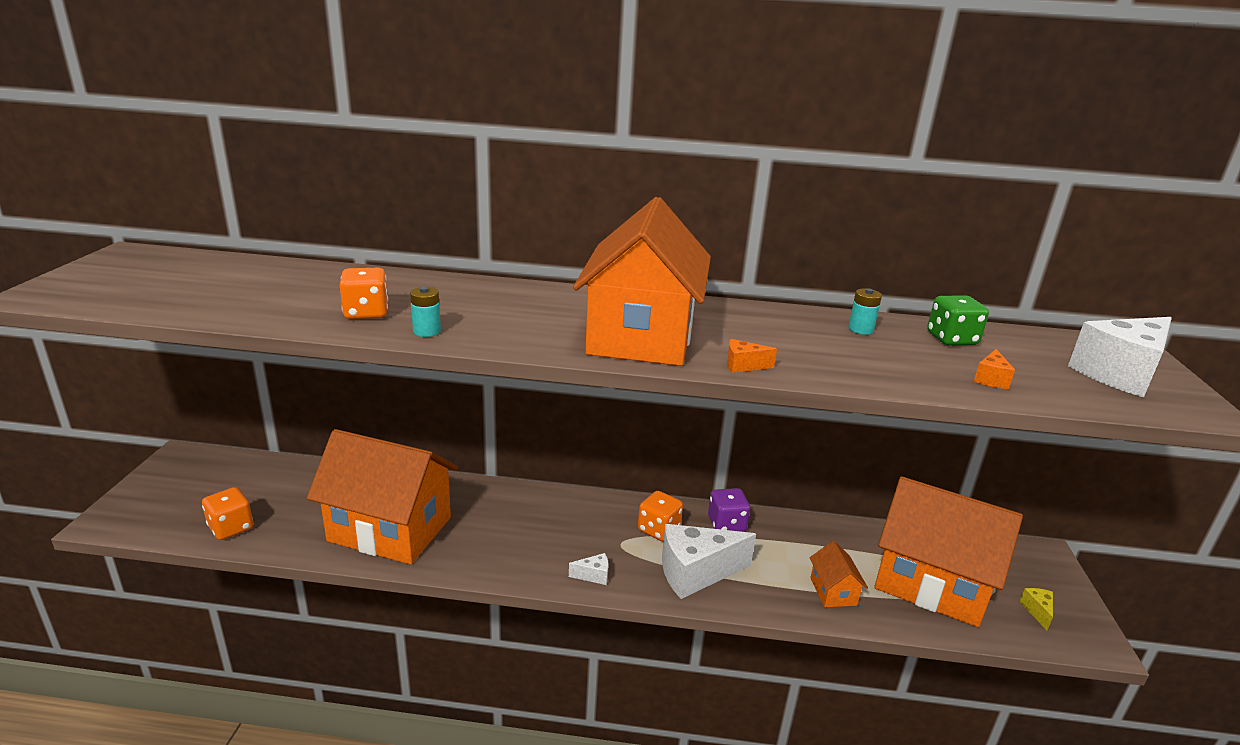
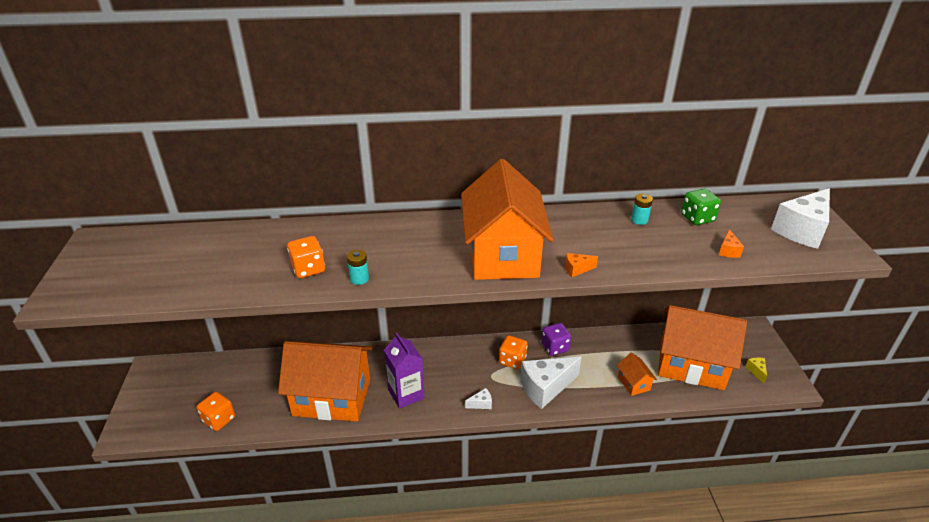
camera: 10 degrees left, 10 degrees up
(492, 543) = (406, 394): none -> purple carton

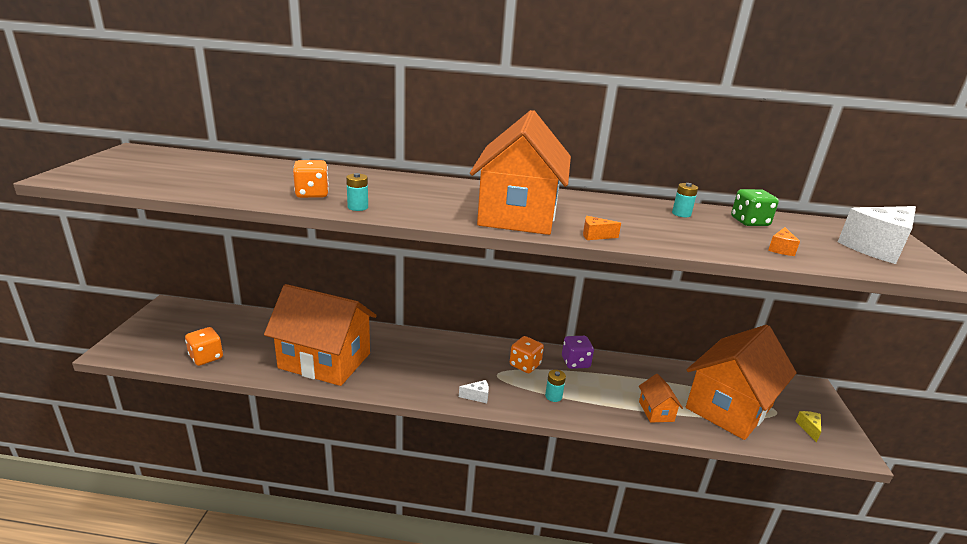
camera: 10 degrees right, 10 degrees down
(406, 394) = (401, 372): purple carton -> none
(545, 388) = (553, 396): white cheese -> turquoise battery
(691, 364) = (729, 407): orange house -> orange house turned 75 degrees counterclockwise

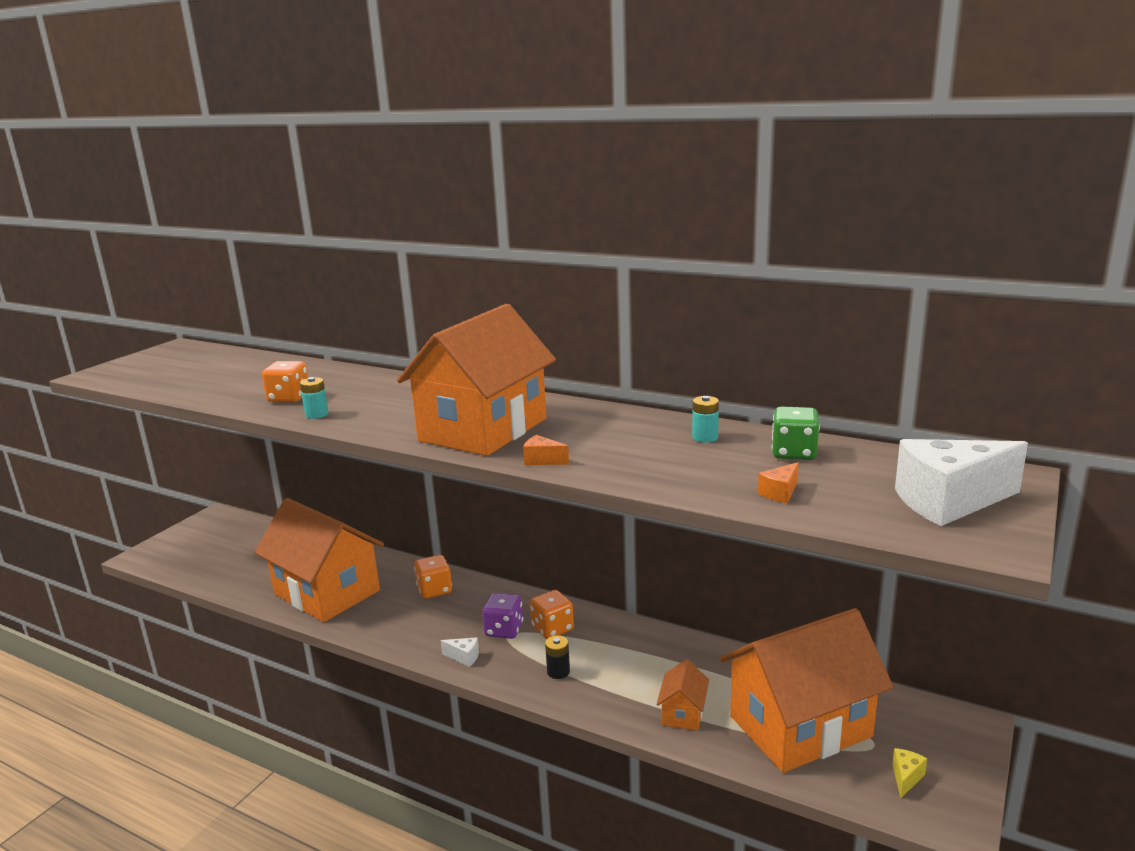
camera: 25 degrees right, 5 degrees down
(206, 357) = (216, 573): orange dice -> orange dice (434, 590)
(553, 396) = (558, 672): turquoise battery -> black battery
(575, 362) = (622, 635): purple dice -> purple dice (504, 630)

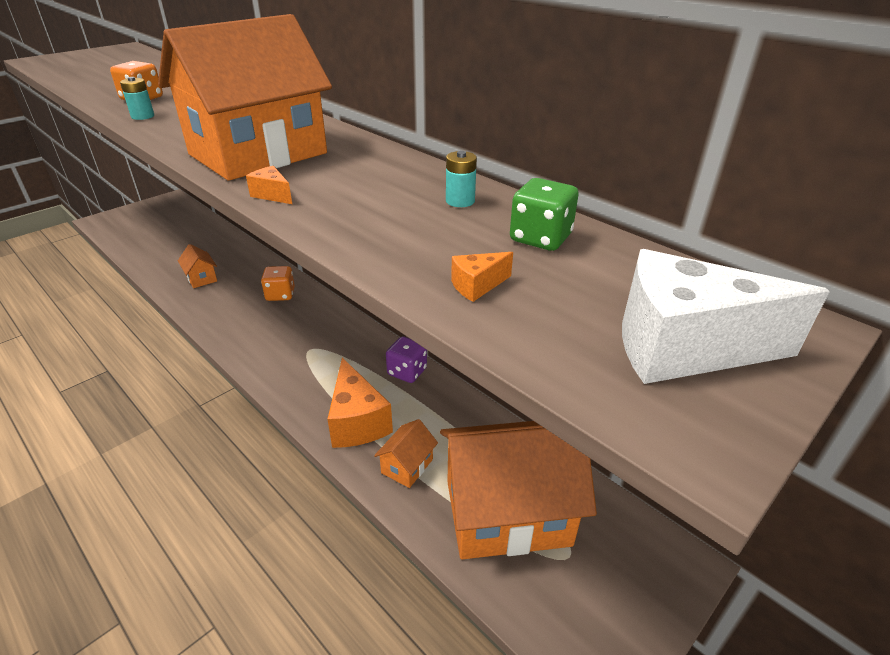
camera: 15 degrees right, 15 degrees up
(327, 592) = (201, 278): orange house -> orange house, size x0.41
(464, 657) = (262, 360): white cheese -> none
(504, 630) = (309, 344): purple dice -> purple dice (407, 372)
(552, 629) = (348, 352): orange dice -> none
(558, 672) = (327, 394): black battery -> none
(607, 688) = (357, 421): none -> orange cheese
(906, 778) = (581, 605): yellow cheese -> none

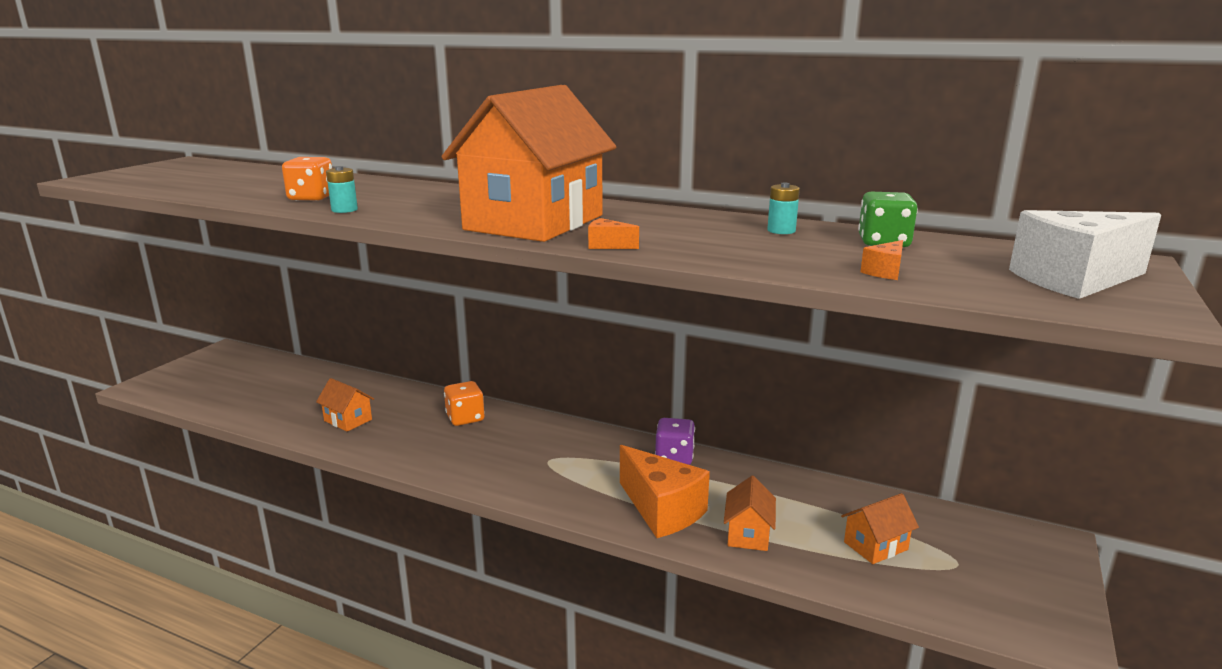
camera: 20 degrees left, 15 degrees down
(507, 512) = (875, 546): orange house -> orange house, size x0.41

